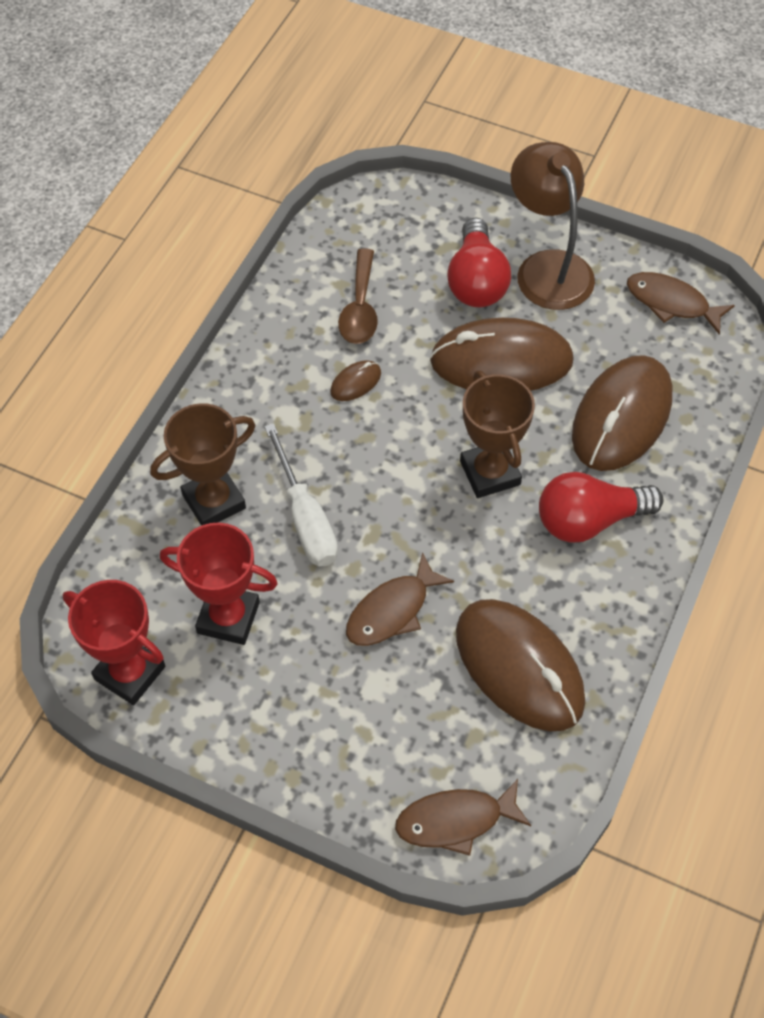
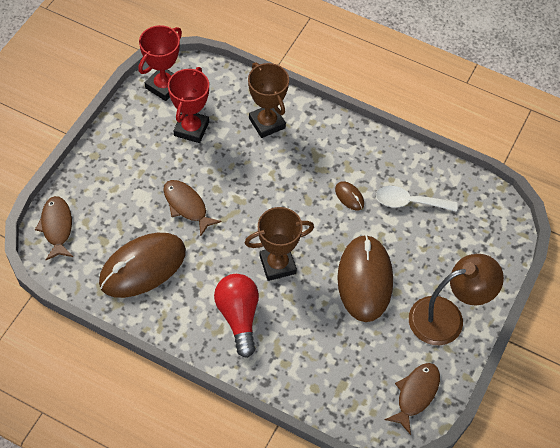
camera: 90 degrees right, 0 degrees up
(305, 518) = (252, 166): white screwdriver -> none
(360, 308) = (409, 202): brown spoon -> white spoon
(476, 281) = (433, 271): red light bulb -> none
(621, 417) = (317, 347): brown mouse -> none

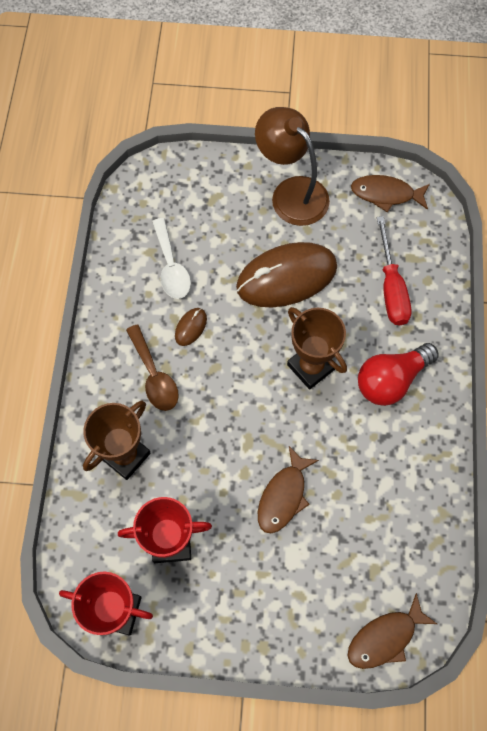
camera: 110 degrees left, 10 degrees up
(142, 267) = (385, 508): brown mouse -> none
(319, 160) = (154, 376): none -> brown spoon
(320, 355) = (391, 288): none -> red screwdriver

